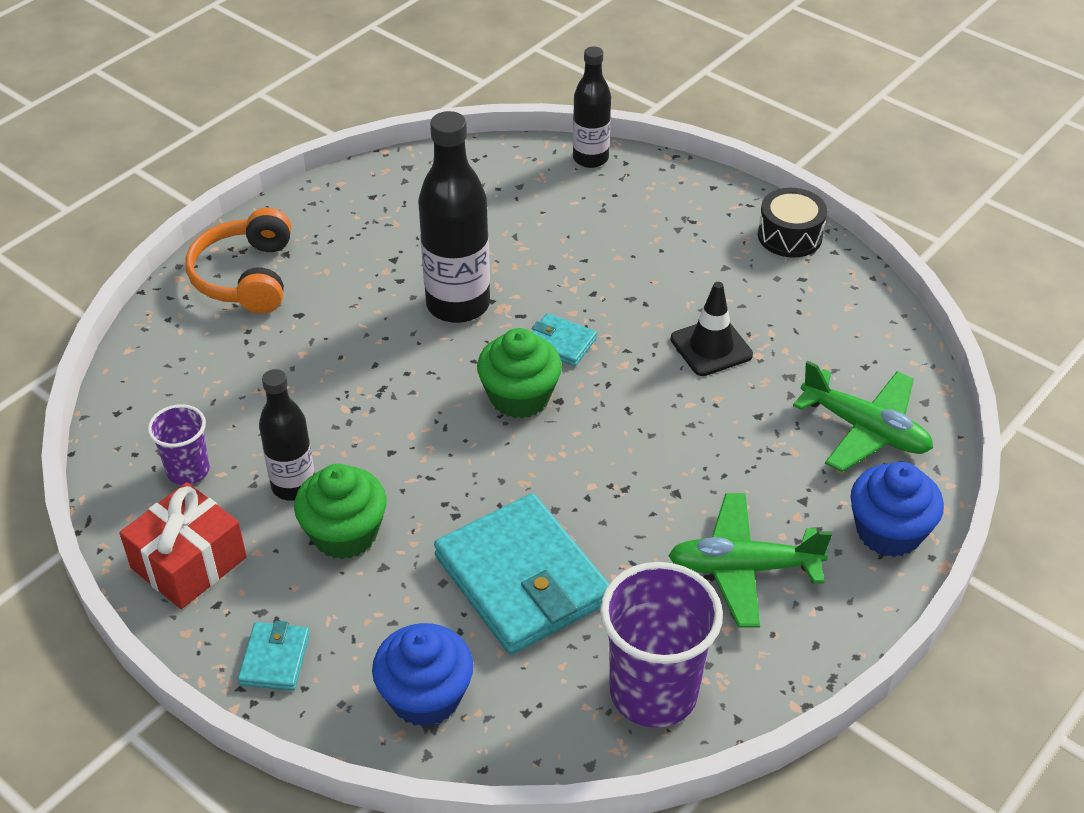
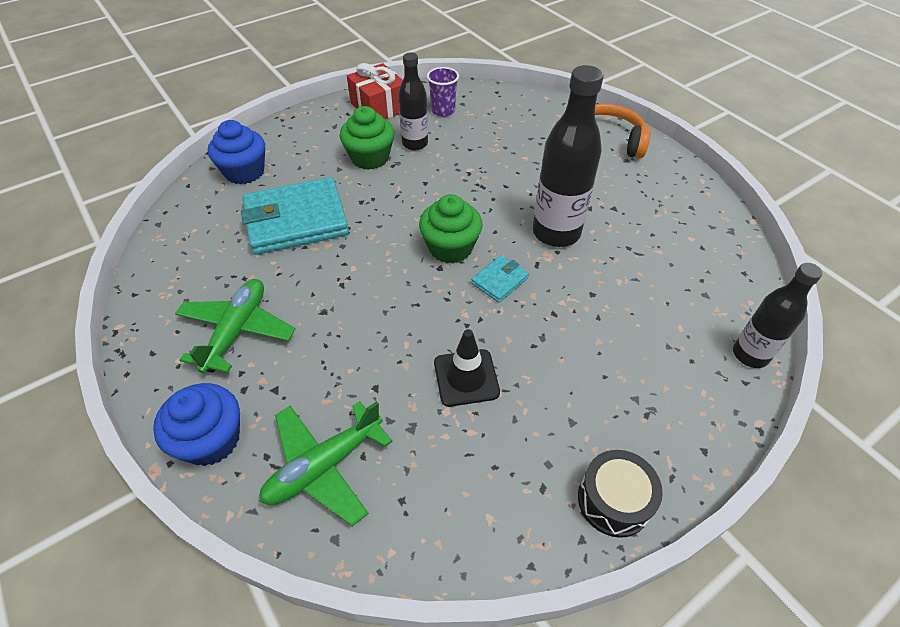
camera: 105 degrees right, 5 degrees up
(274, 659) = (302, 127): turquoise wallet -> none
(653, 692) = (180, 260): purple cup -> none

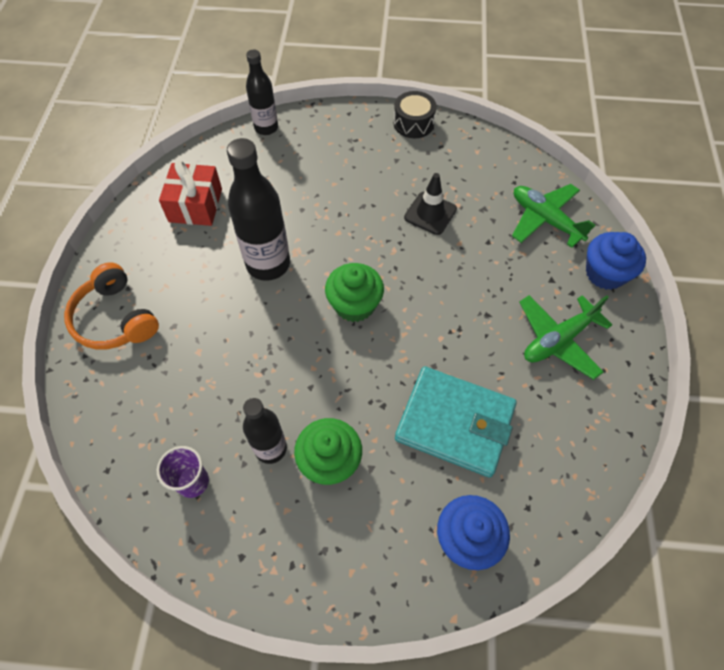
camera: 140 degrees left, 10 degrees up
(324, 466) = (545, 220): green plane -> green plane turned 135 degrees counterclockwise
(379, 107) = (249, 548): red gift -> red gift (195, 205)
(499, 280) = (348, 256): turquoise wallet -> none

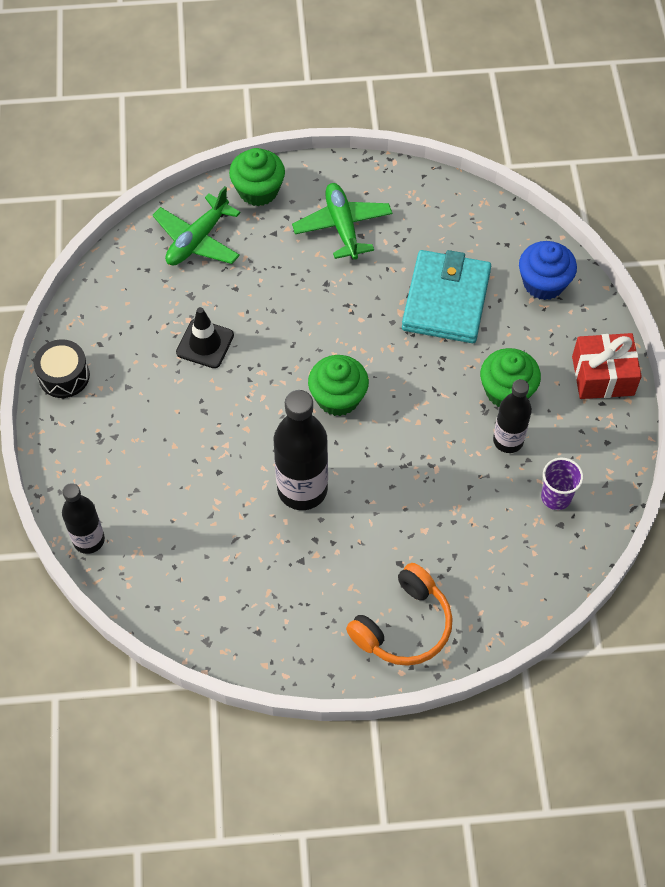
camera: 100 degrees left, 0 degrees up
(195, 205) = (230, 589): red gift -> red gift (602, 375)
(558, 340) = (342, 226): green plane -> green plane turned 150 degrees counterclockwise
(605, 273) = (258, 191): blue cupcake -> green cupcake

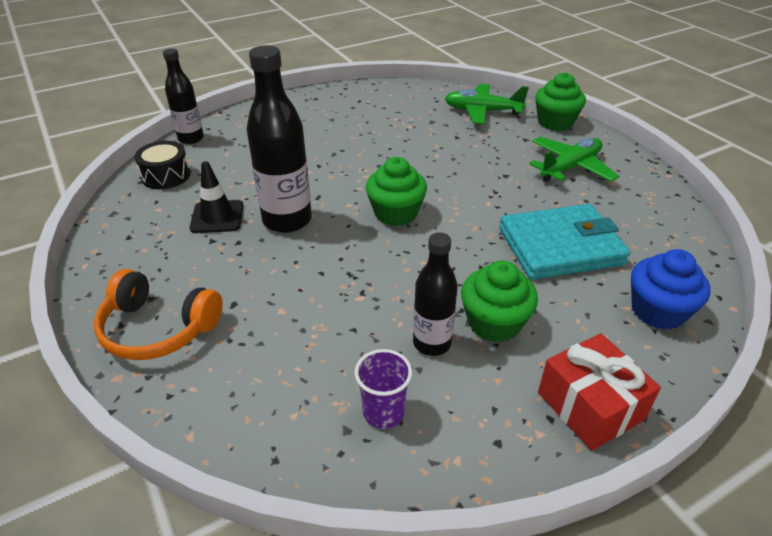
camera: 65 degrees right, 20 degrees down
(64, 376) = (322, 96): black drum -> black drum (166, 176)
(205, 344) = (394, 138): black traffic cone -> black traffic cone (217, 217)

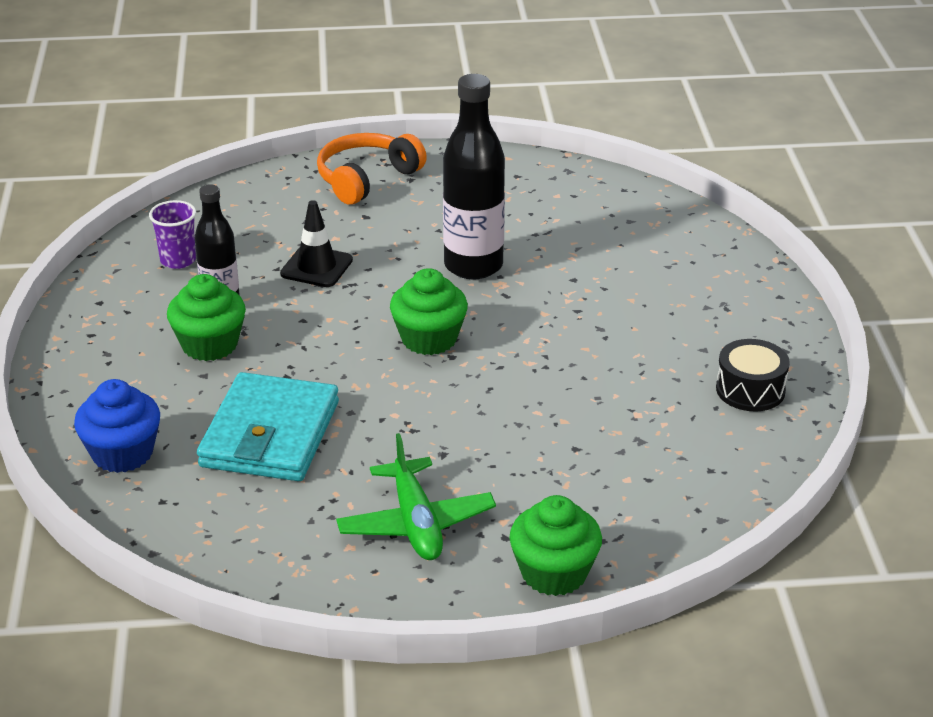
camera: 115 degrees right, 5 degrees down
(166, 176) = (625, 205): black drum -> black drum (750, 390)
(191, 138) = (711, 231): black bottle -> none
(217, 217) = (513, 226): black traffic cone -> black traffic cone (316, 267)
(482, 111) = (642, 505): green plane -> none
(590, 406) = (78, 359): red gift -> none

